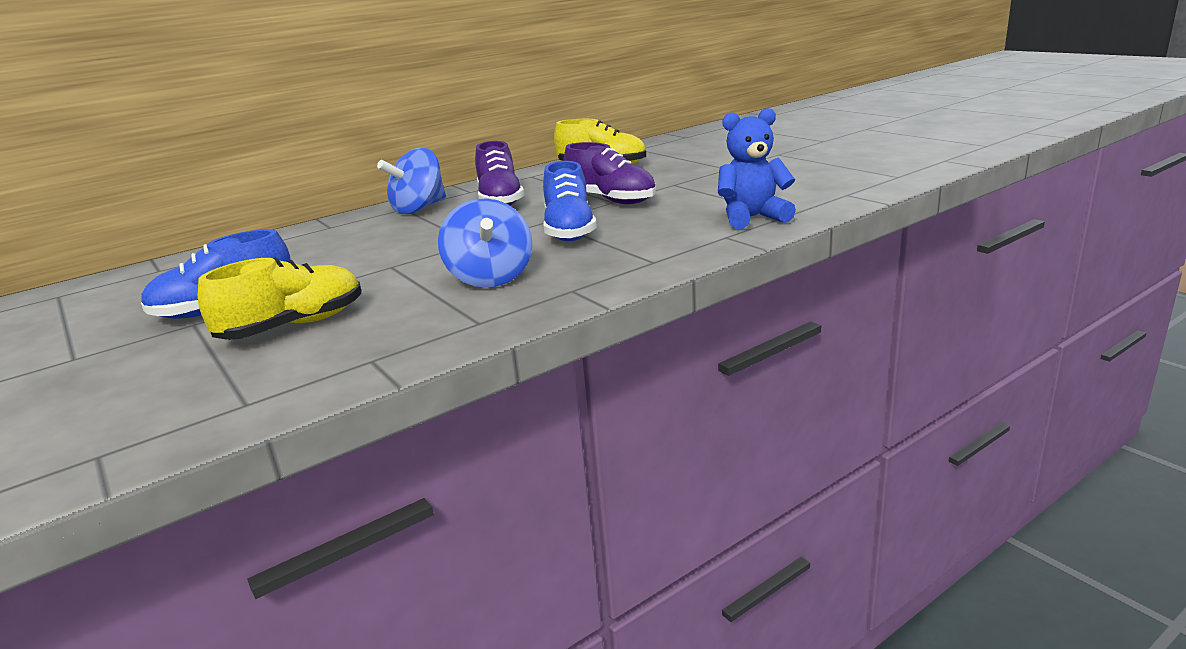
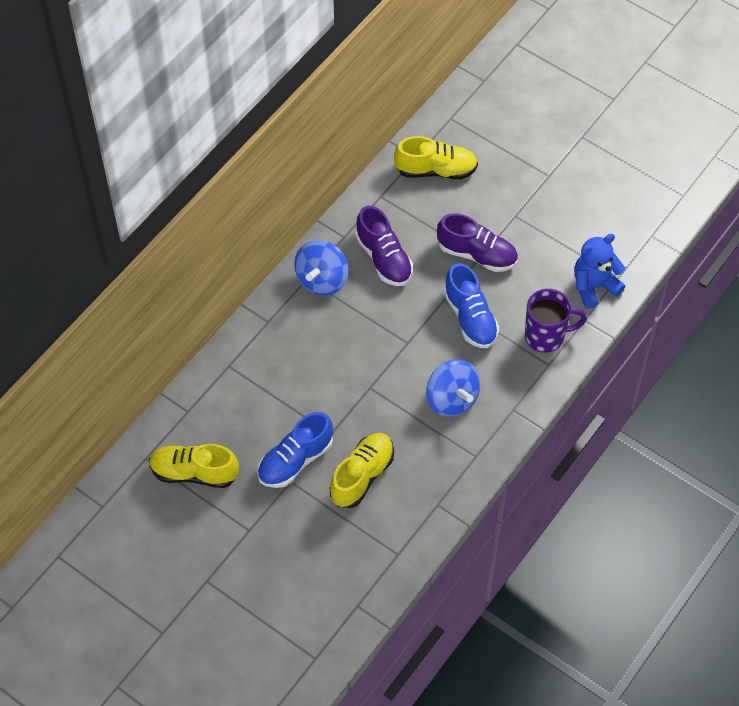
camera: 20 degrees left, 35 degrees up
(90, 308) = (194, 472): none -> yellow shoe
(663, 244) = (546, 336): none -> purple mug

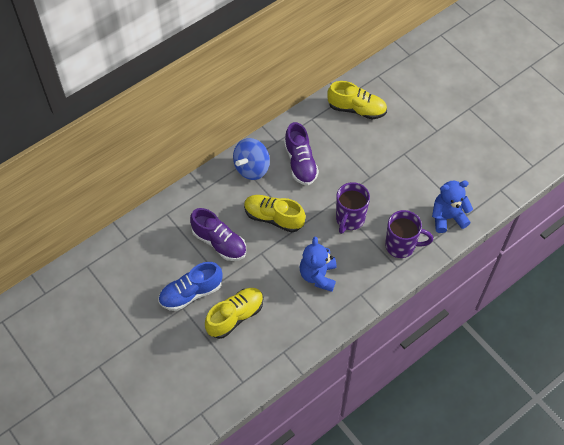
camera: 15 degrees right, 0 degrees up
(194, 472) = (117, 284): yellow shoe -> yellow shoe (273, 218)
(452, 399) = (318, 275): blue spinning top -> blue teddy bear
(470, 317) = (349, 219): blue shoe -> purple mug
(477, 254) = (368, 175): purple shoe -> purple shoe (219, 242)

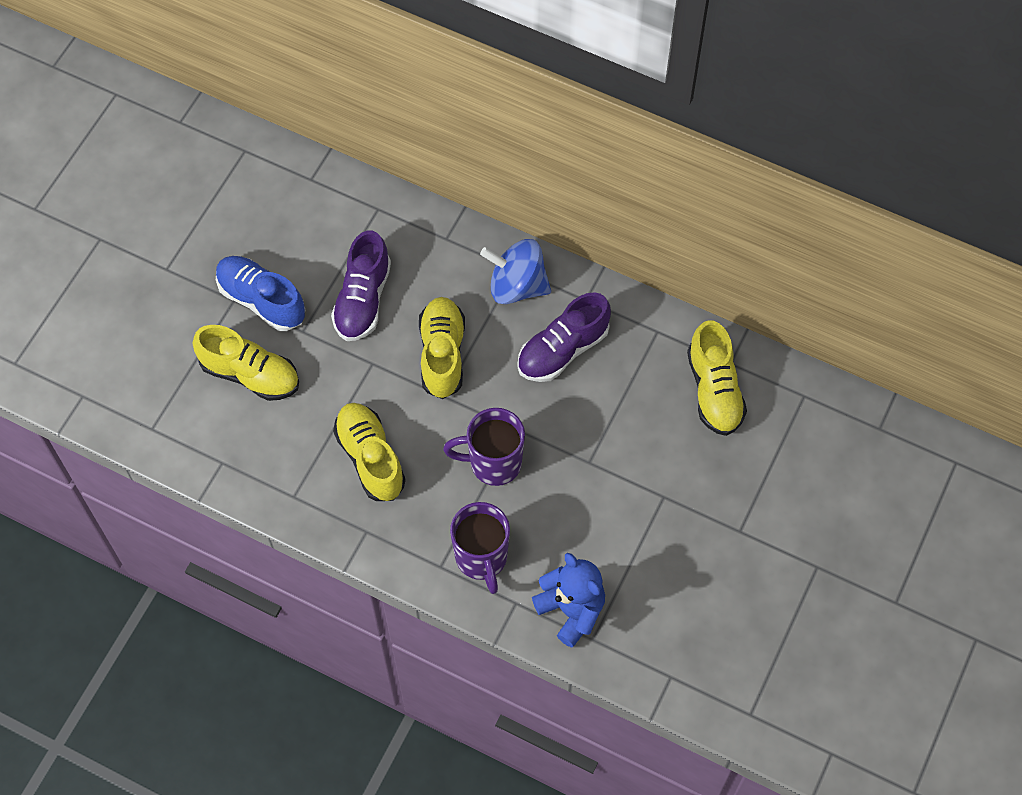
camera: 65 degrees right, 5 degrees up
(318, 275) = (370, 458): blue teddy bear -> yellow shoe

